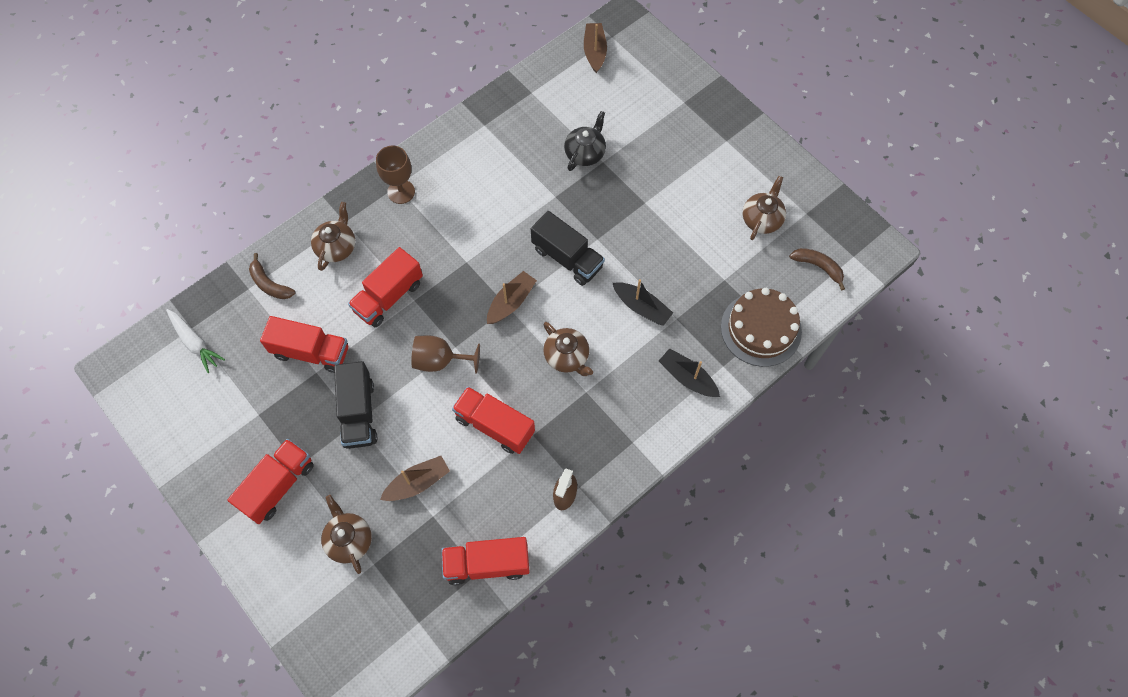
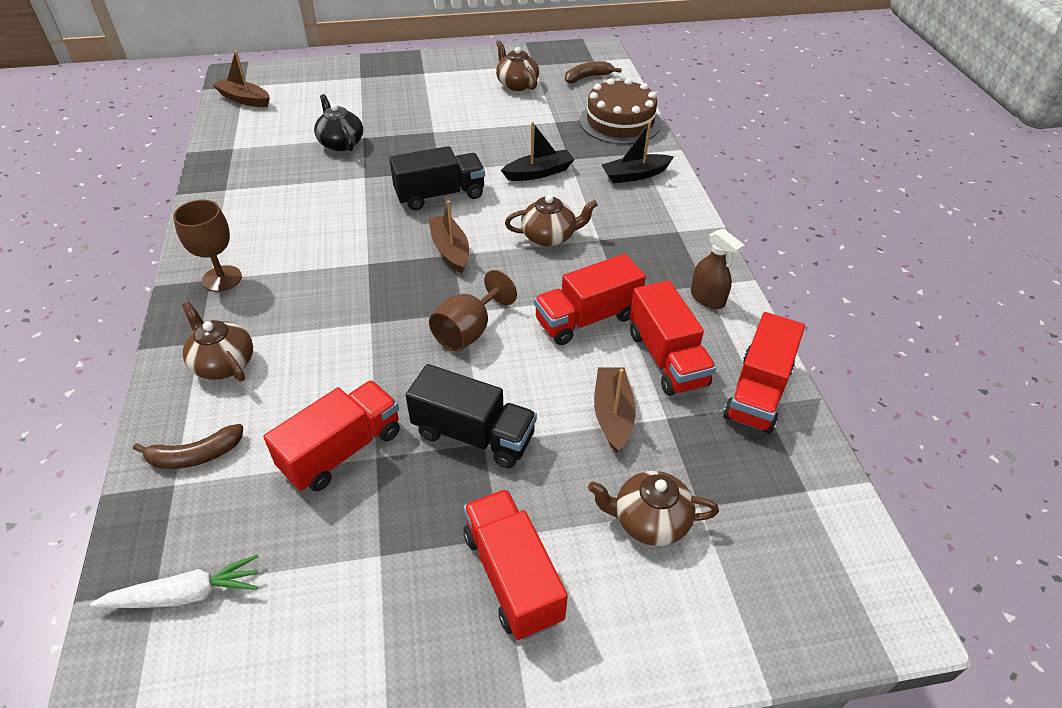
camera: 60 degrees left, 20 degrees down
(389, 297) = (343, 342): red truck -> red truck (667, 358)

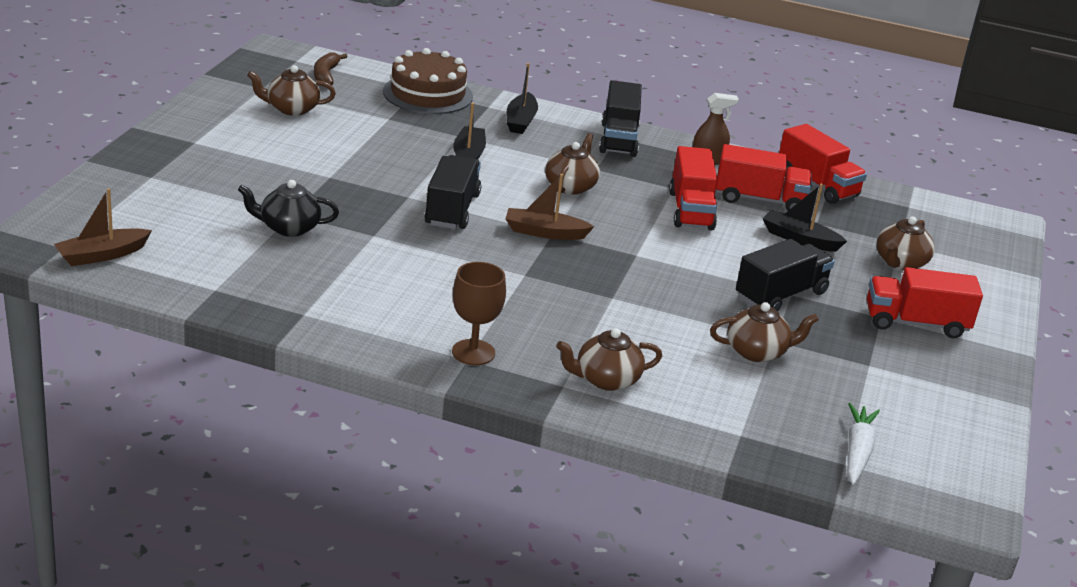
camera: 65 degrees left, 15 degrees down
(195, 456) = (715, 418): brown banana -> none
(342, 450) = (757, 352): red truck -> brown teapot
(468, 331) = (663, 260): brown goblet -> none
(612, 414) = (799, 239): brown boat -> black boat
(674, 233) = (618, 139): none -> black truck

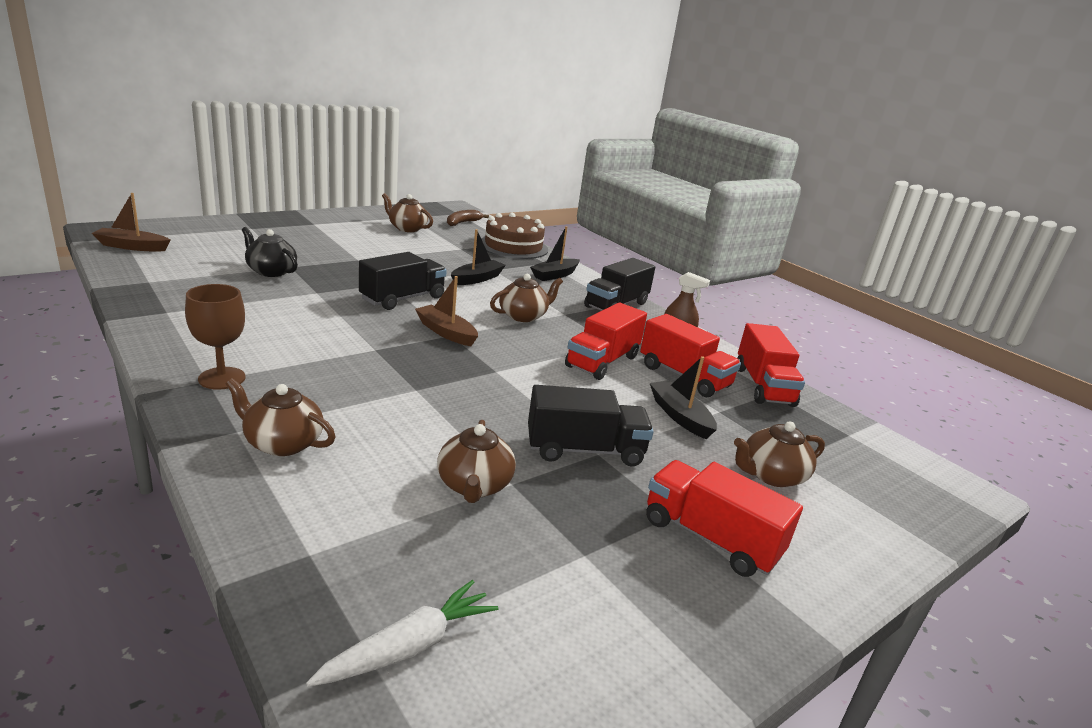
camera: 35 degrees right, 5 degrees down
(757, 352) = (474, 485): brown teapot -> brown teapot turned 60 degrees clockwise

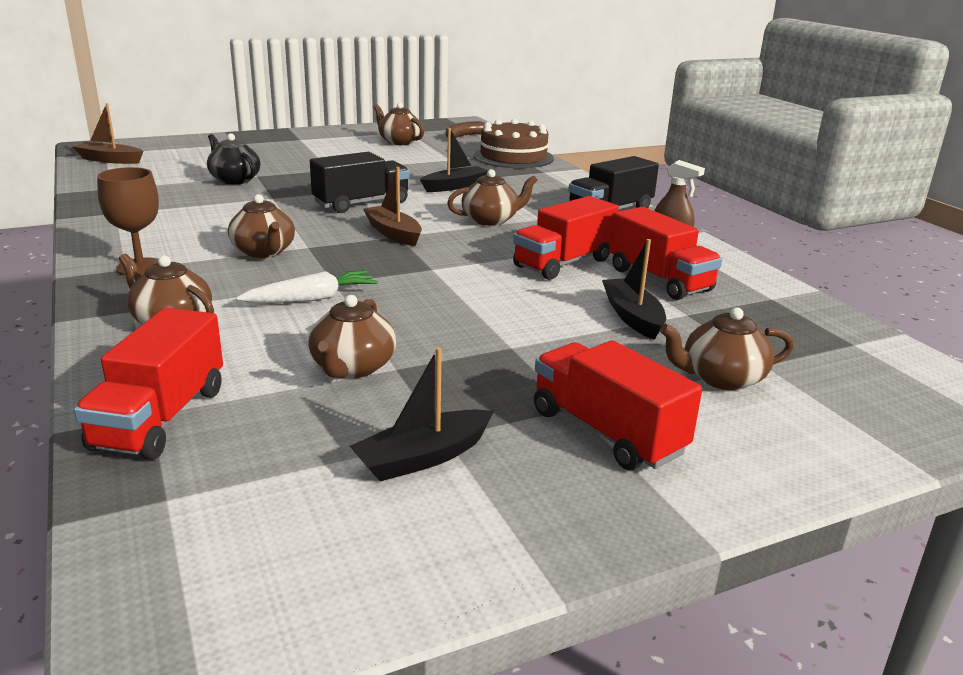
camera: 15 degrees right, 0 degrees up
(336, 356) = (264, 252): none -> brown teapot
(410, 646) = (211, 497): white carrot -> white carrot (312, 299)
(554, 275) = (549, 183): black boat -> black boat (423, 457)
(584, 450) = (496, 343): black truck -> none
(763, 386) = (760, 292): red truck -> red truck (161, 418)

